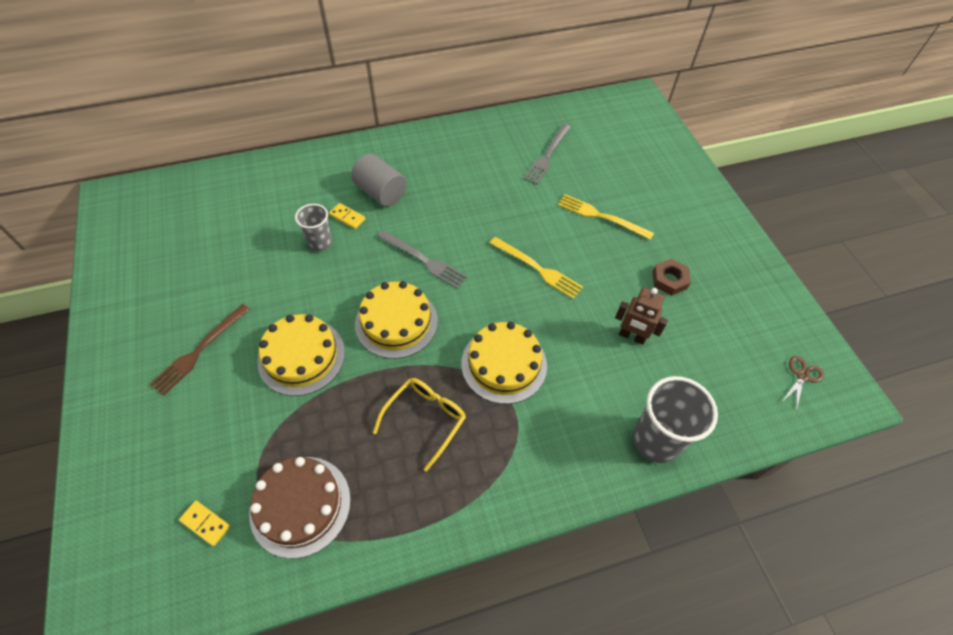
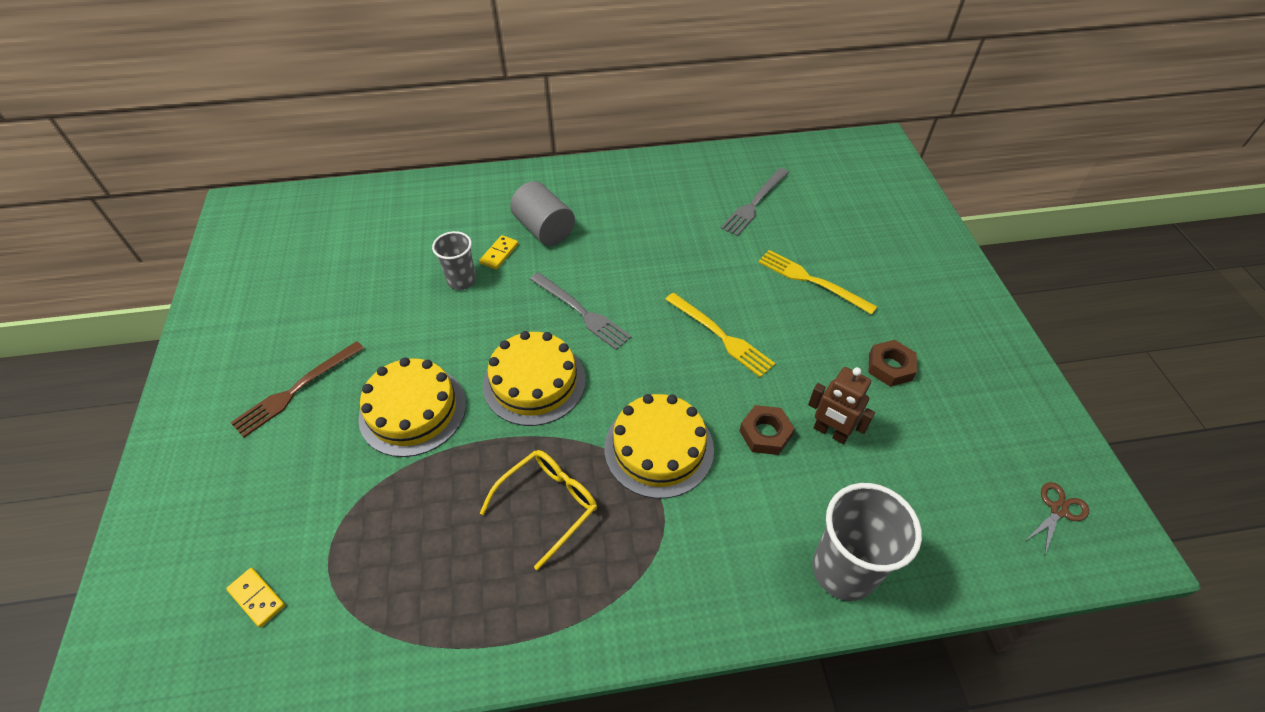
camera: 10 degrees right, 5 degrees down
(300, 505) = (374, 592): brown cake -> none
(347, 217) = (499, 254): yellow domino -> yellow domino turned 75 degrees clockwise
(583, 343) = (765, 433): none -> brown nut

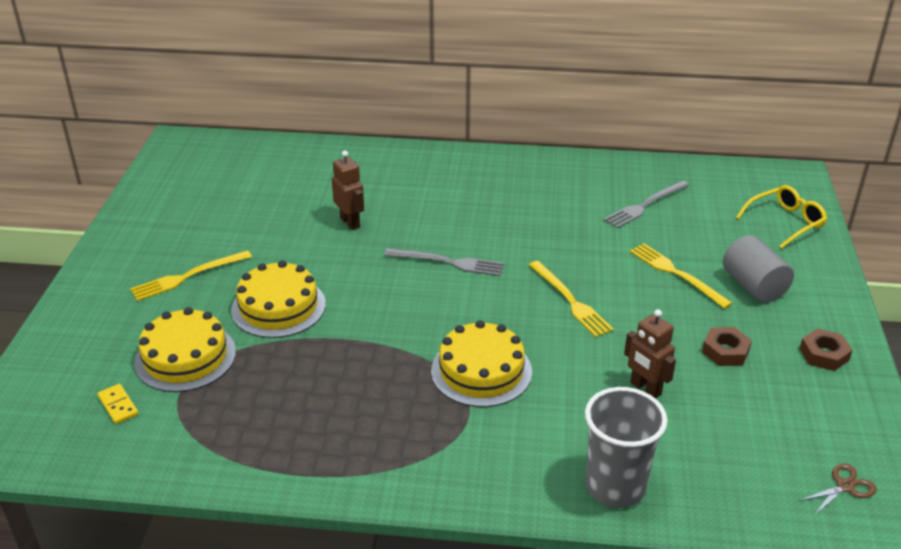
camera: 15 degrees right, 15 degrees down
(296, 390) = (188, 276): brown fork -> yellow fork
(461, 280) = (350, 222): grey cup -> brown robot
(499, 254) = (390, 208): yellow domino -> none
(534, 382) = (388, 305): yellow cake -> yellow cake (185, 357)
(544, 229) = (437, 196): grey cylinder -> grey cylinder (753, 286)
(548, 505) = (370, 391): yellow glasses -> yellow glasses (785, 222)
(581, 312) = (448, 262): grey fork -> grey fork turned 45 degrees counterclockwise
(765, 433) = (583, 378): brown nut -> brown nut (824, 354)

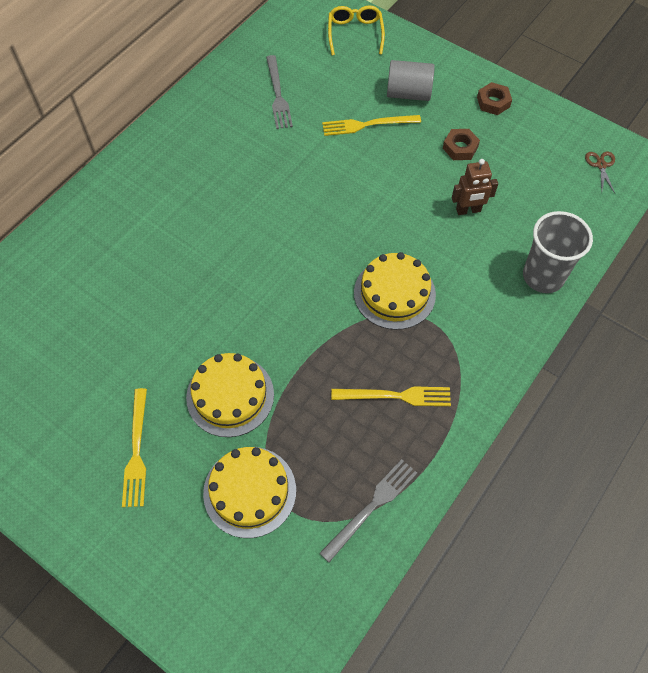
camera: 60 degrees left, 25 degrees up
(118, 405) = (279, 565): yellow domino -> none
(350, 222) = (151, 294): brown robot -> none
(448, 262) = (256, 251): grey fork -> grey fork (371, 507)
(570, 301) = (355, 200): yellow fork -> yellow fork (396, 396)

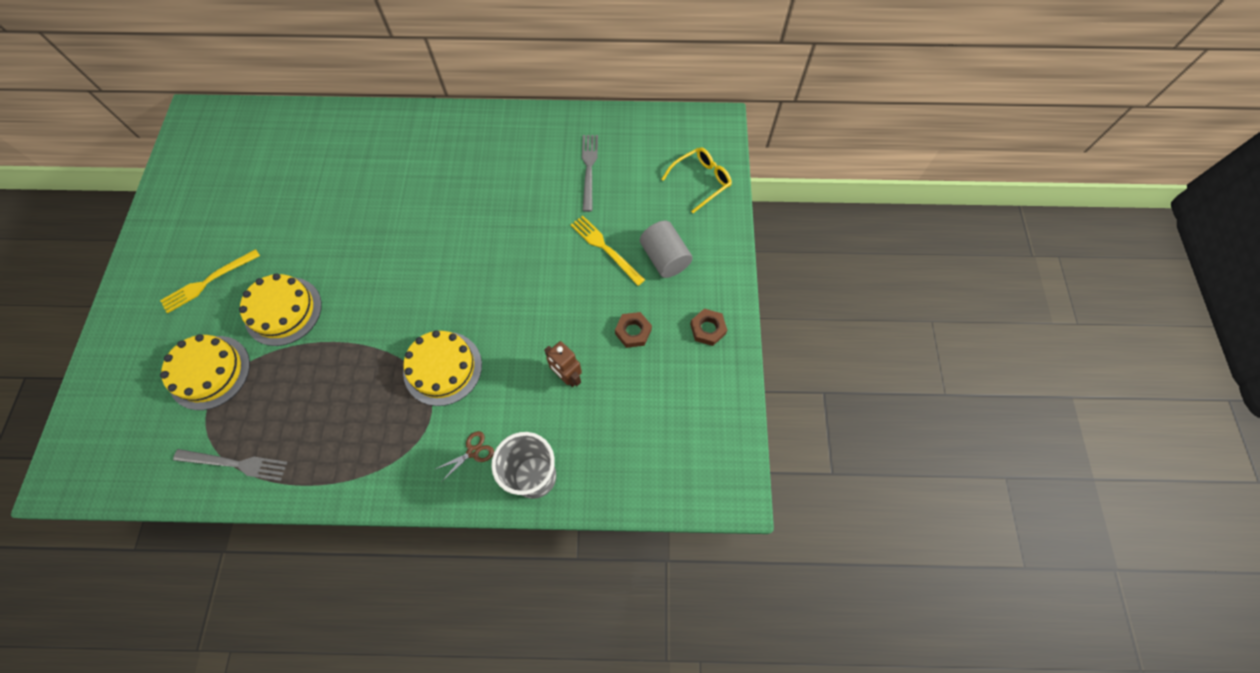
camera: 55 degrees right, 5 degrees up
(278, 95) = (589, 169): grey fork -> grey fork turned 135 degrees clockwise
(396, 396) = (343, 425): yellow fork -> none
(601, 165) = (701, 461): brown scissors -> brown scissors (473, 452)

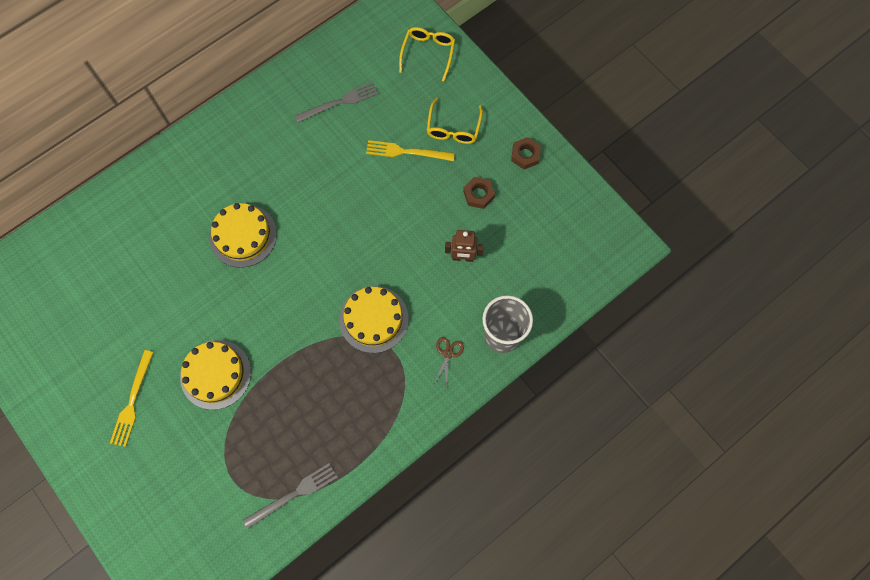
camera: 40 degrees left, 5 degrees up
(209, 372) = (207, 457): yellow cake -> yellow cake (243, 235)
(589, 169) = (339, 102): grey fork -> grey fork turned 105 degrees clockwise
(664, 258) = (453, 128): grey cylinder -> yellow glasses

